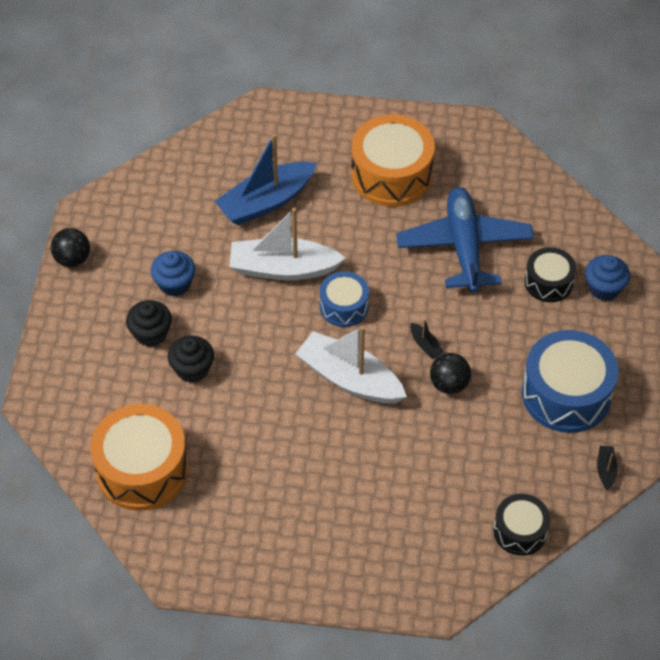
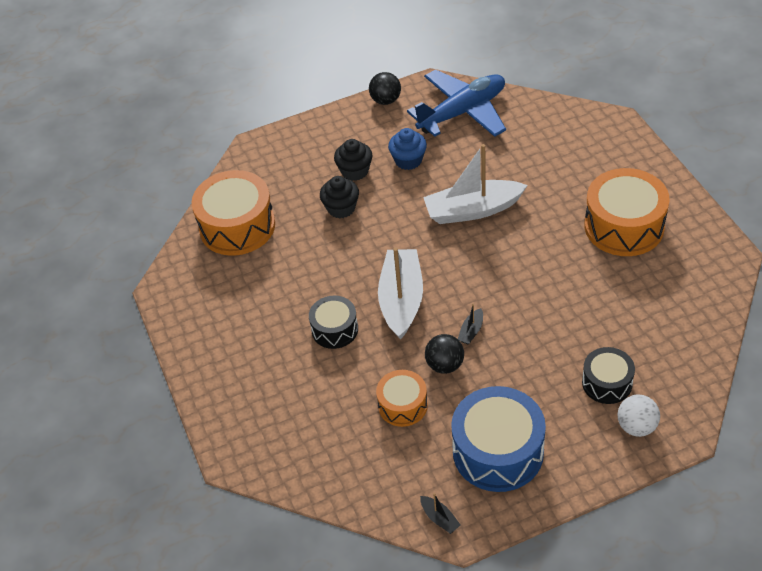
camera: 65 degrees right, 5 degrees down
(266, 202) = (527, 169): blue boat -> none
(283, 269) = (472, 210): white boat -> white boat turned 75 degrees counterclockwise
(344, 306) = (467, 263): blue drum -> none
(464, 247) = (593, 307): blue plane -> blue plane (462, 112)
(471, 438) = (402, 405): none -> orange drum
(520, 531) = (335, 483): black drum -> black drum (335, 329)
(604, 288) = (636, 426): blue cupcake -> white ball
(606, 470) = (439, 518): black boat -> black boat turned 75 degrees clockwise

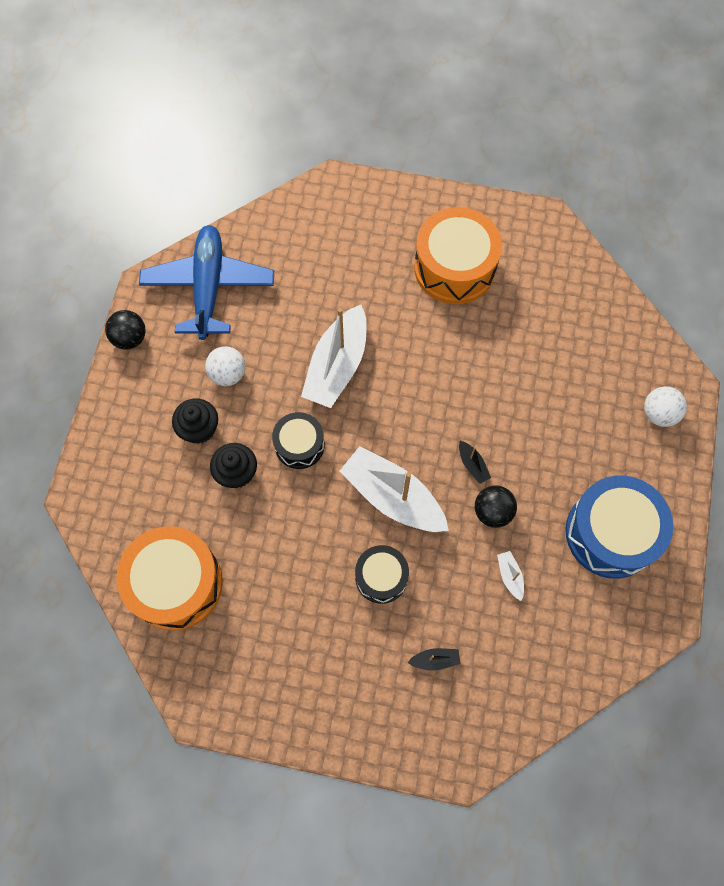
camera: 60 degrees left, 20 degrees up
(402, 405) = (510, 576): orange drum -> white boat
(408, 160) = (228, 374): blue cupcake -> white ball
(439, 518) = (644, 625): black boat -> black boat (435, 660)
(607, 383) = (602, 403): black drum -> black drum (299, 445)

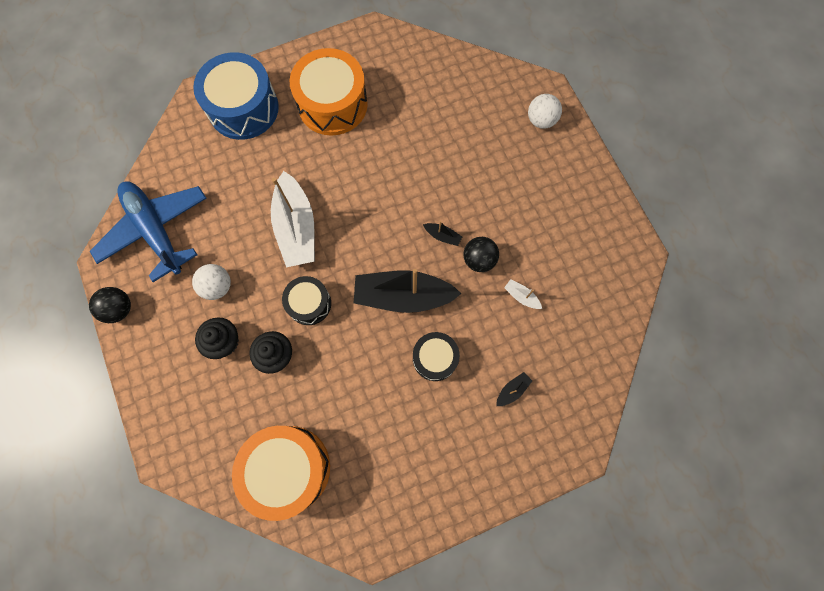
camera: 35 degrees left, 5 degrees up
(392, 497) = (403, 296): white boat -> black boat
(611, 533) = (566, 222): blue drum -> blue drum (243, 108)

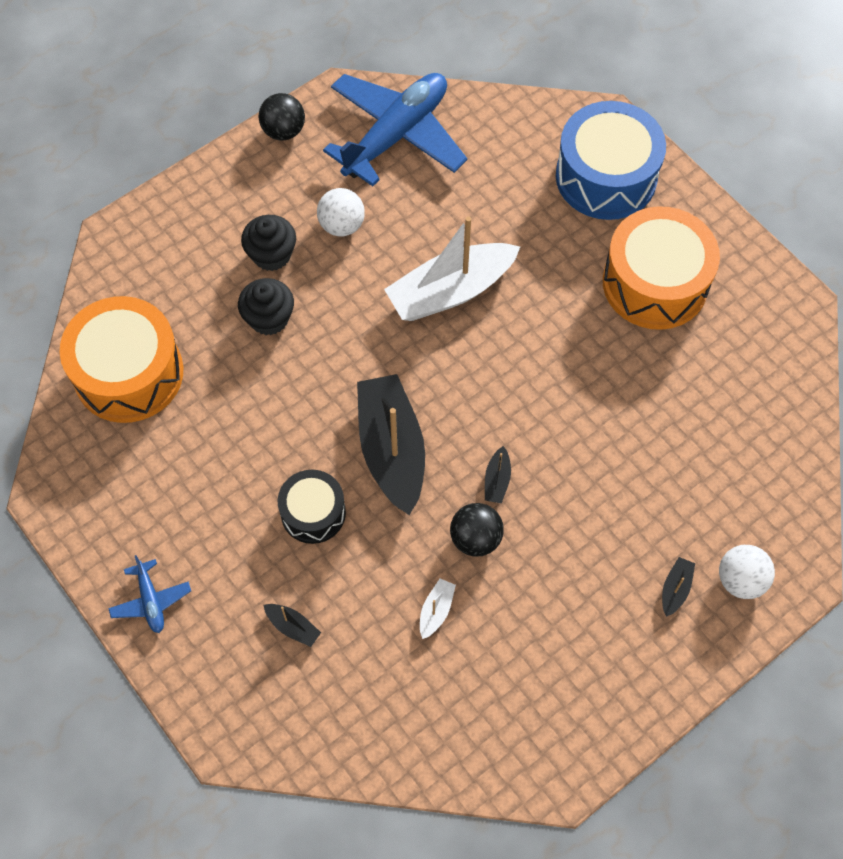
camera: 75 degrees right, 10 degrees down
(309, 303) = (348, 337): black drum -> none
(471, 485) = (151, 600): none -> blue plane
(538, 156) = (675, 589): none -> black boat

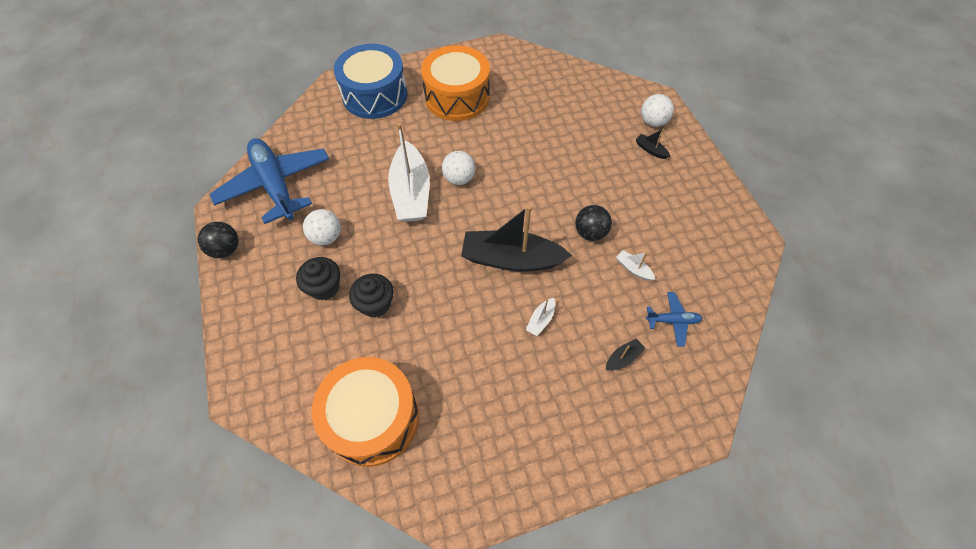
camera: 70 degrees left, 5 degrees down
(151, 600) = (575, 454): blue plane -> blue plane (672, 321)
(313, 513) = (541, 320): black drum -> white boat
(497, 480) = (554, 210): black boat -> none
(500, 341) = (459, 178): none -> white ball

